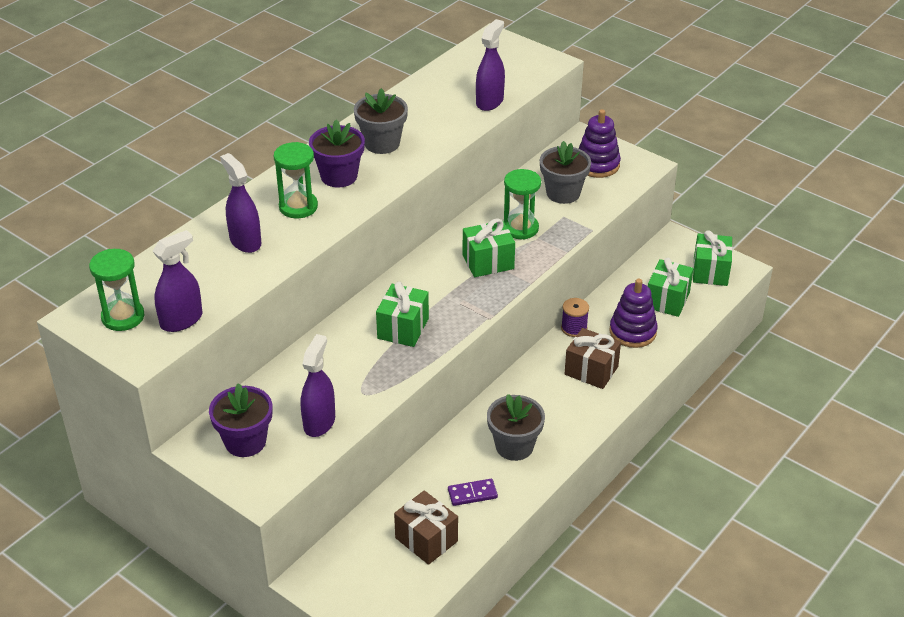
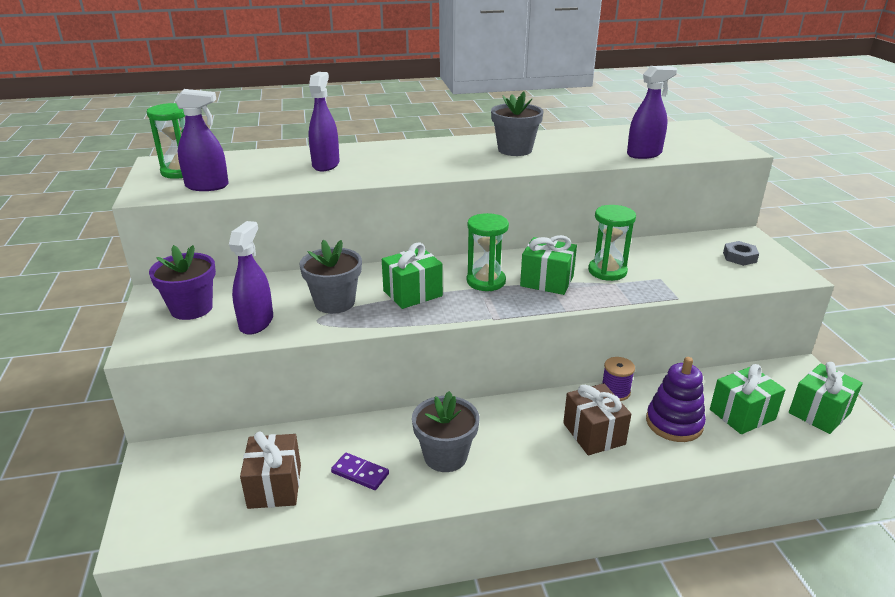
camera: 40 degrees right, 10 degrees down
(298, 207) = (394, 160): green hourglass -> green hourglass (486, 281)
(319, 422) = (256, 322): purple spray bottle -> purple spray bottle turned 45 degrees counterclockwise
(339, 176) = (452, 155): purple flower pot -> none
(563, 193) = (680, 263): grey flower pot -> grey flower pot (334, 302)
(597, 165) = (739, 257): purple stacking toy -> grey nut

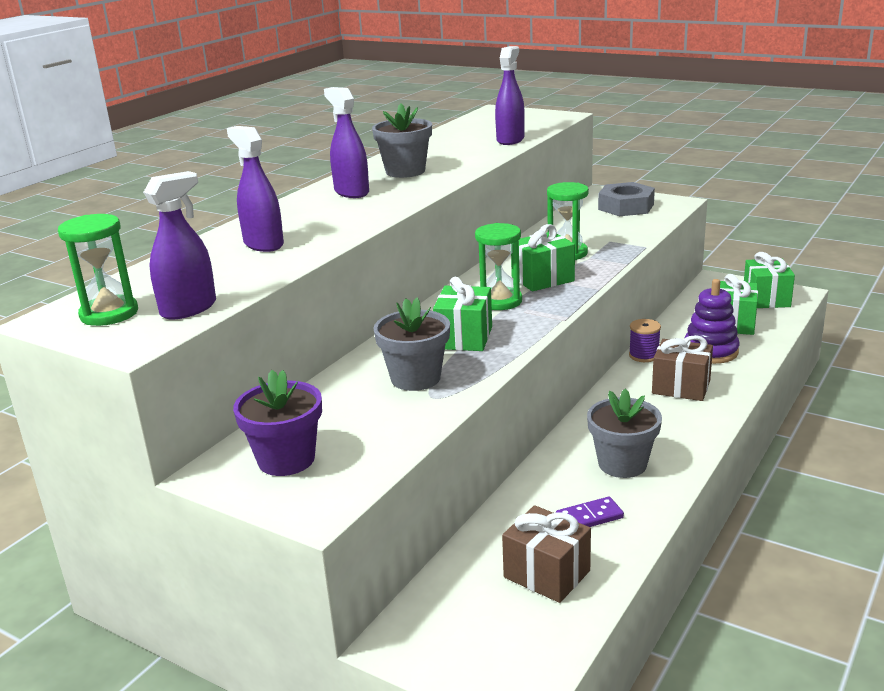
camera: 45 degrees left, 5 degrees down
(256, 322) = (383, 429): purple spray bottle -> purple spray bottle (351, 192)
(739, 257) = (626, 207): grey nut -> grey nut, size x1.74

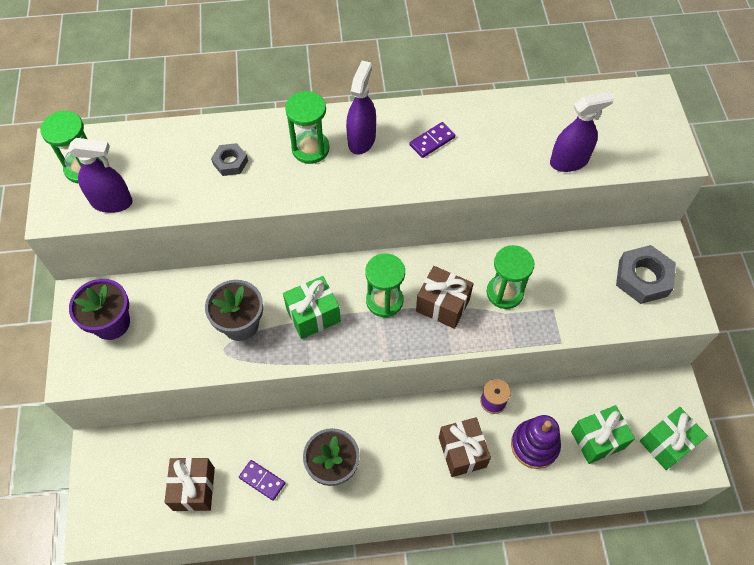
camera: 50 degrees right, 35 degrees up
(263, 244) = (230, 162): purple spray bottle -> grey nut
(319, 211) = (310, 149): none -> green hourglass
(405, 171) = (432, 141): grey flower pot -> purple domino
(542, 279) = (442, 305): green gift -> brown gift

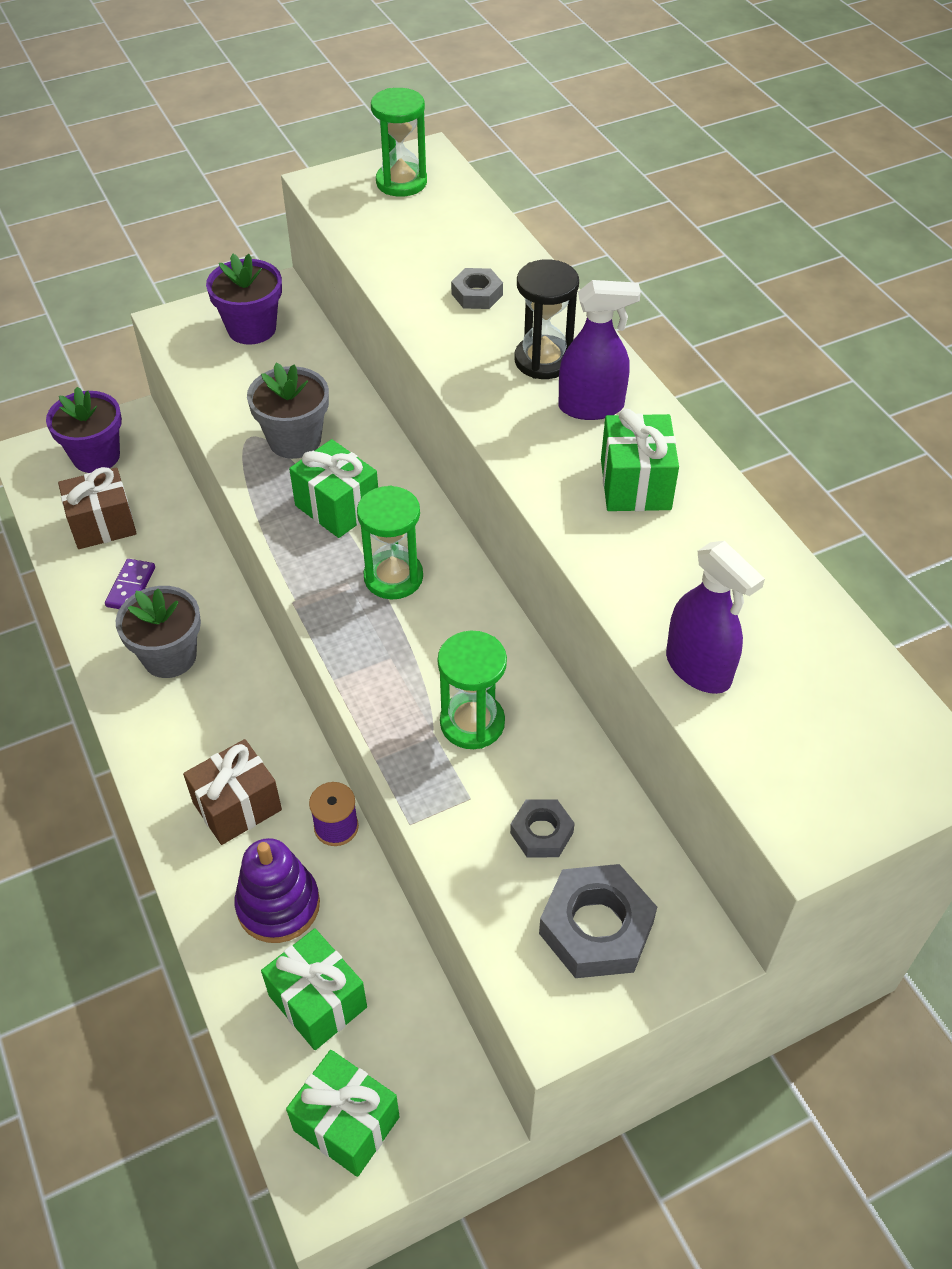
camera: 70 degrees right, 10 degrees down
(112, 202) = (362, 219): purple spray bottle -> none
(121, 481) = (96, 456): none -> purple flower pot
(310, 149) = (543, 360): green hourglass -> black hourglass
(432, 141) = (635, 484): purple domino -> green gift
(442, 305) = (415, 648): brown gift -> none
(583, 283) = (541, 832): none -> grey nut

